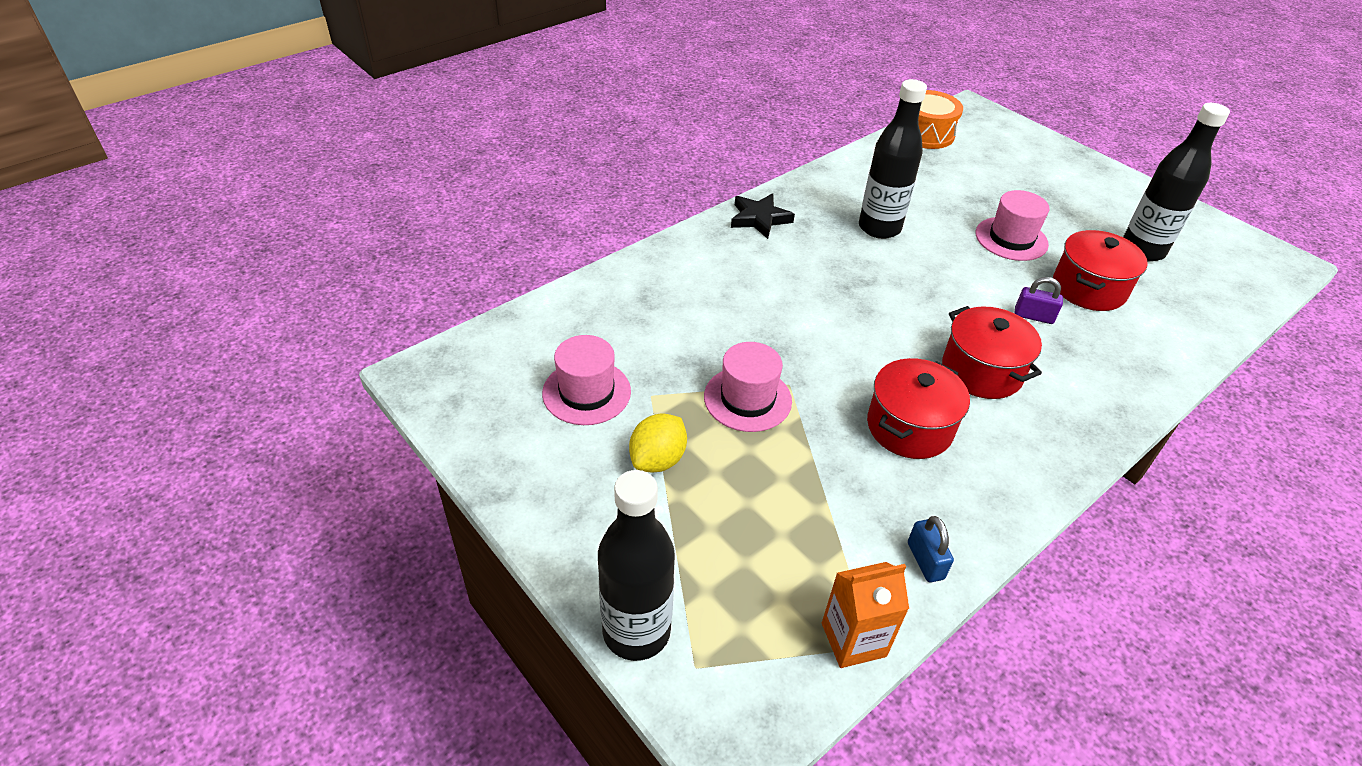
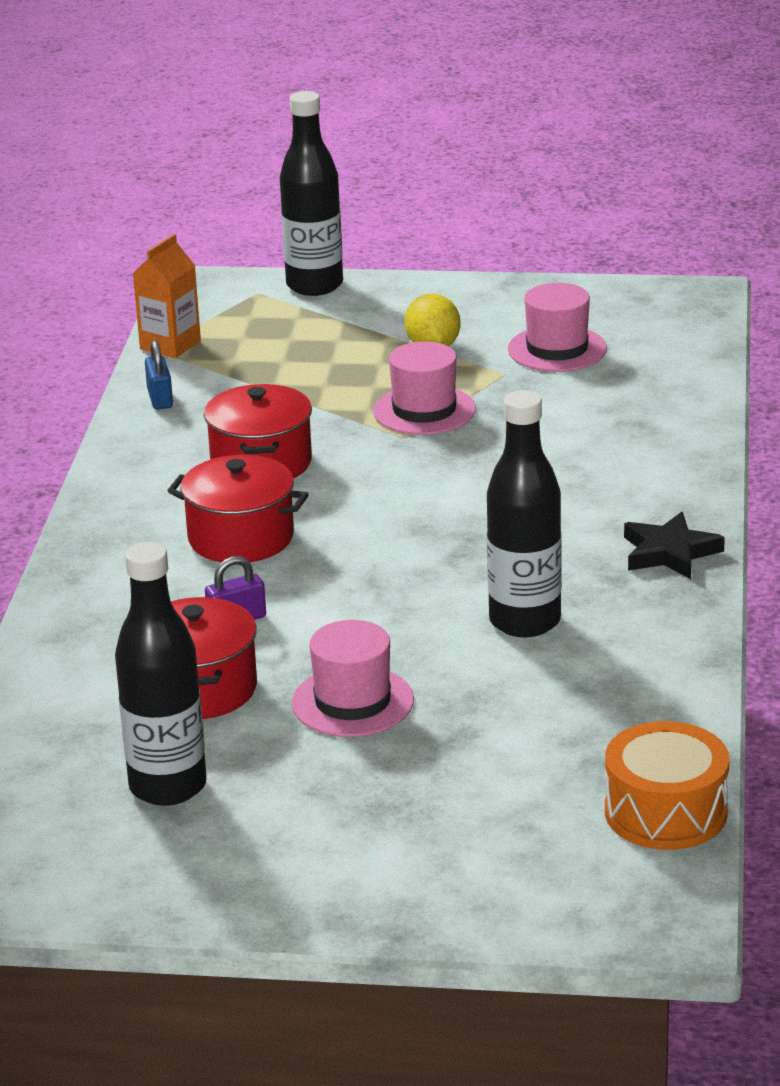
camera: 140 degrees right, 15 degrees down
(925, 561) = (160, 398): blue padlock -> blue padlock turned 45 degrees clockwise

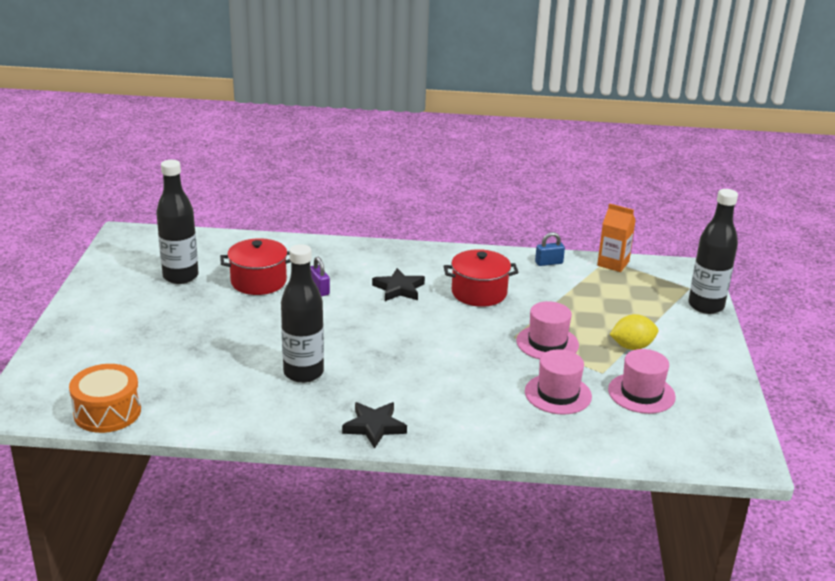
camera: 85 degrees right, 0 degrees up
(241, 538) = (399, 289): red pot -> black star
(352, 702) = (237, 321): pink hat -> pink hat (558, 394)

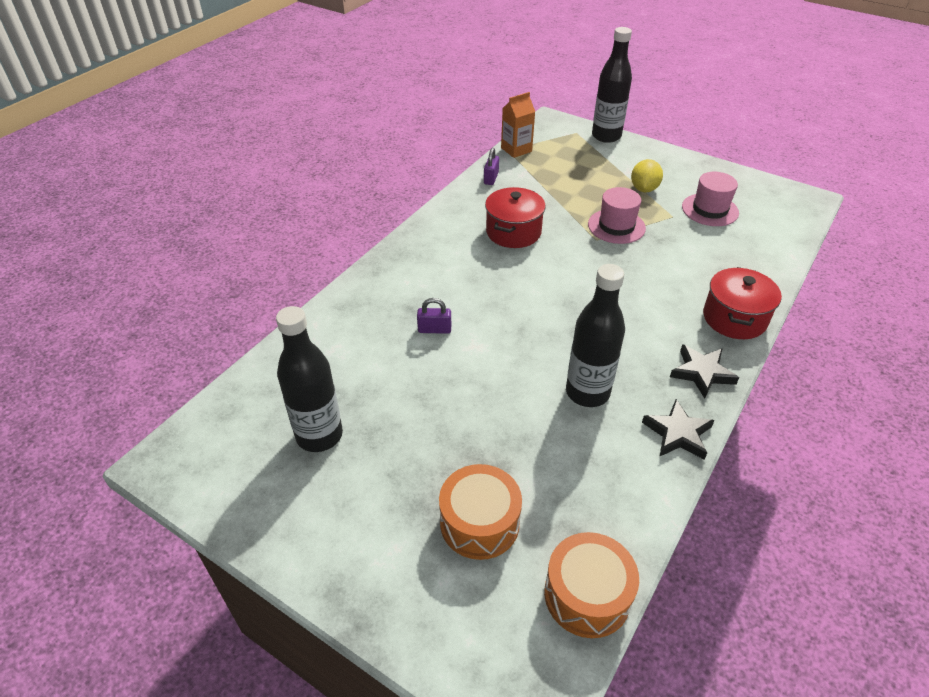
camera: 60 degrees left, 15 degrees up
(144, 355) = (479, 522): none -> orange drum
(258, 281) = (383, 370): red pot -> red pot (734, 318)
(399, 289) = (472, 276): black star -> black star (677, 433)
(548, 263) = (491, 178): blue padlock -> purple padlock
(558, 394) = (694, 249): pink hat -> none

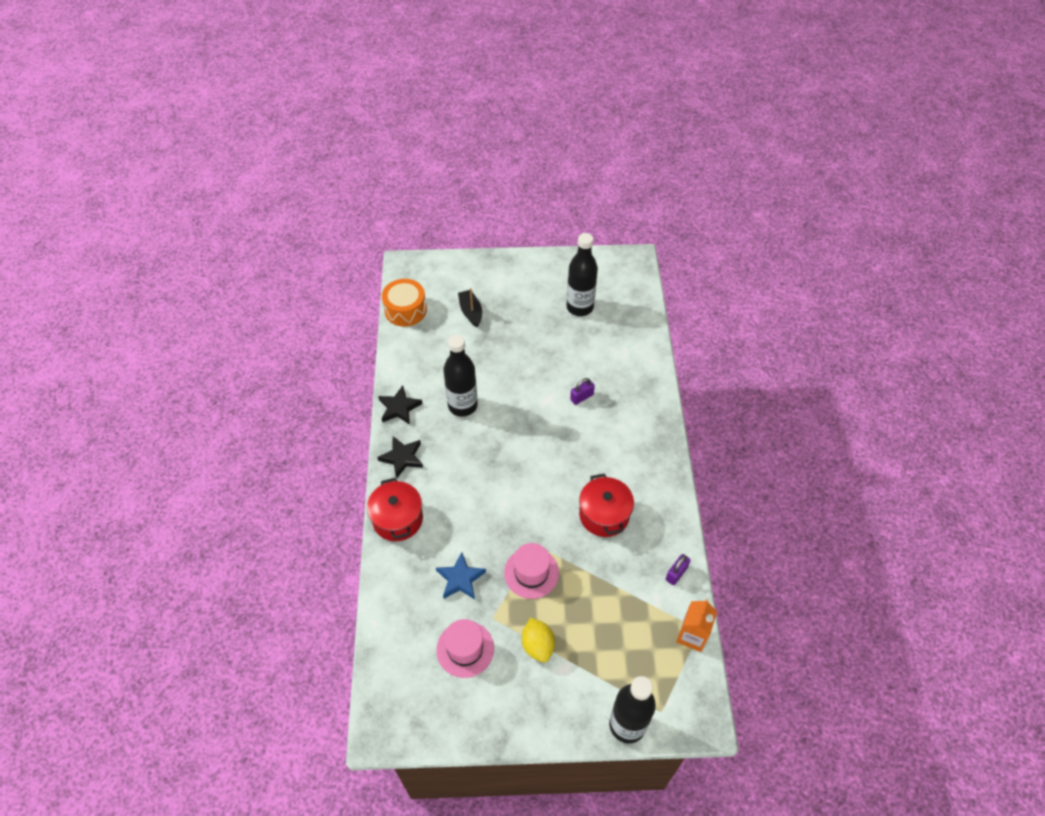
camera: 145 degrees right, 10 degrees up
(479, 522) = (471, 312): orange drum -> black boat
(491, 178) = (676, 573): purple padlock -> purple padlock turned 60 degrees clockwise
(688, 249) = (460, 579): none -> blue star

